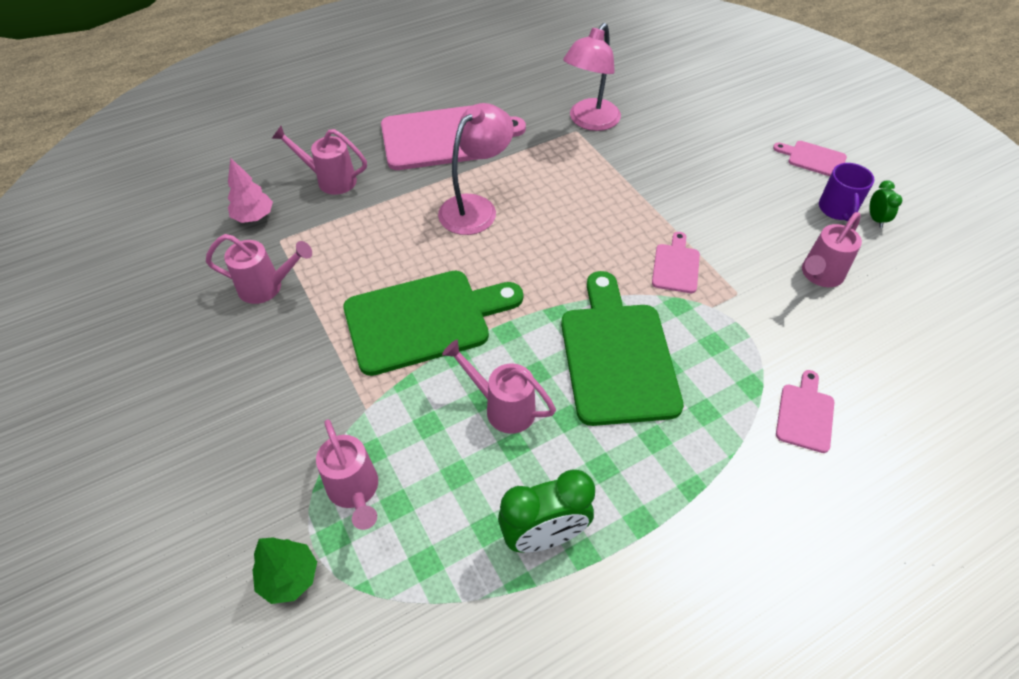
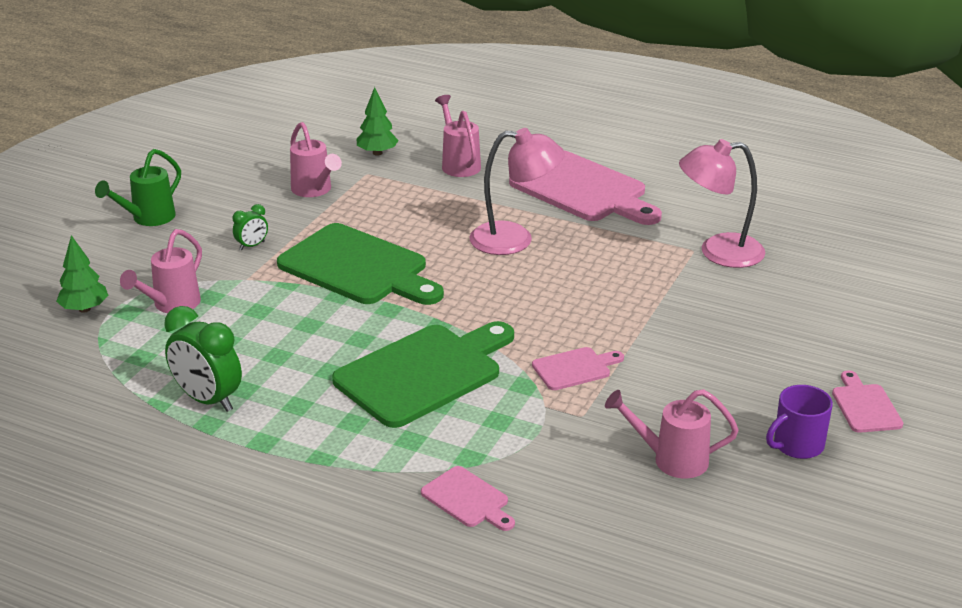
camera: 55 degrees right, 20 degrees down
(172, 438) = (148, 219): none -> green watering can
(254, 217) = (377, 153): pink tree -> green tree
(502, 407) = (308, 337): pink watering can -> none
(805, 414) = (467, 499): pink cutting board -> pink cutting board turned 60 degrees clockwise
(876, 219) = (817, 477): green clock -> green clock (252, 246)

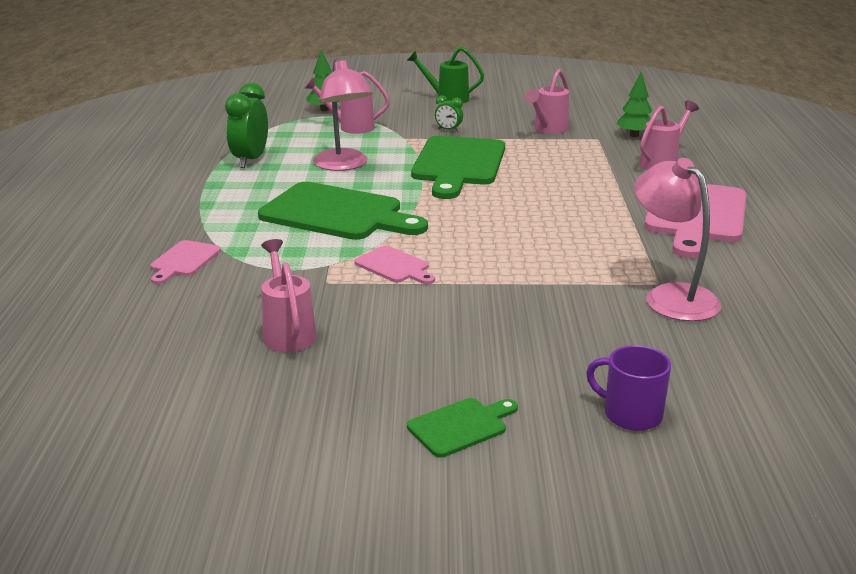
camera: 65 degrees right, 5 degrees down
(515, 240) = (569, 206): pink lamp -> pink lamp (344, 165)
(797, 445) = (356, 394): purple mug -> purple mug (630, 414)
(865, 406) = (461, 426): pink cutting board -> green cutting board

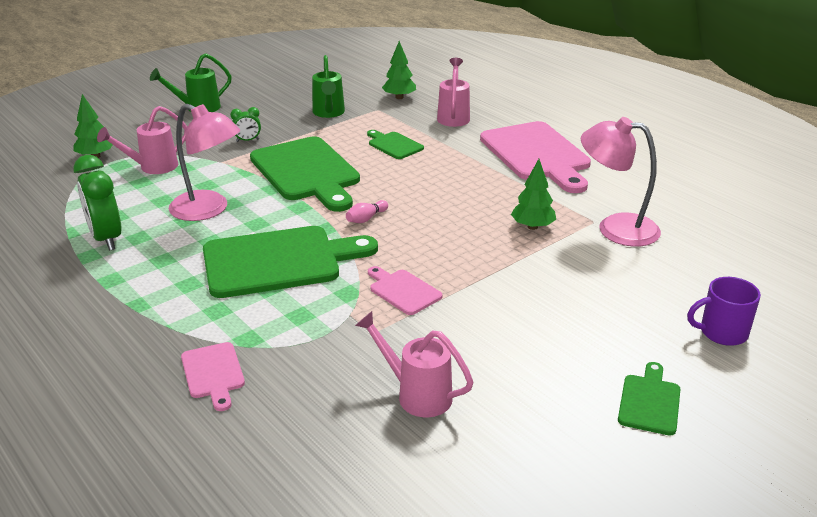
camera: 40 degrees left, 5 degrees up
(394, 266) = (403, 291): pink cutting board -> pink cutting board turned 135 degrees counterclockwise
(450, 210) = (366, 219): none -> pink bowling pin
(548, 130) = (328, 113): pink watering can -> green watering can
(566, 168) = (394, 145): none -> green cutting board
(588, 265) = (532, 226): none -> green tree

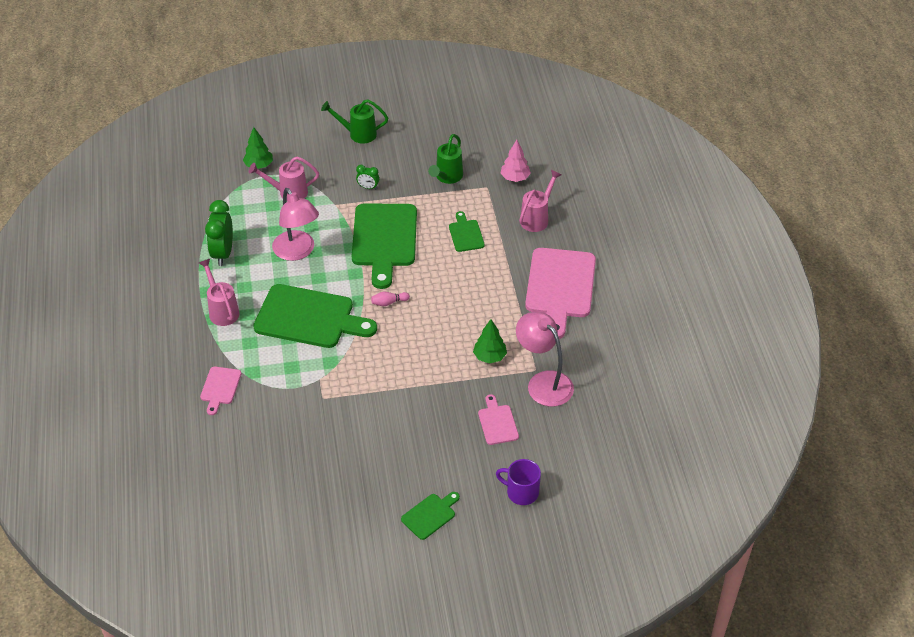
camera: 30 degrees right, 15 degrees up
(399, 97) = (515, 178): green tree -> pink tree
(403, 291) = (363, 374): pink cutting board -> pink cutting board (497, 423)
(416, 394) = (312, 451): pink watering can -> pink watering can (222, 310)

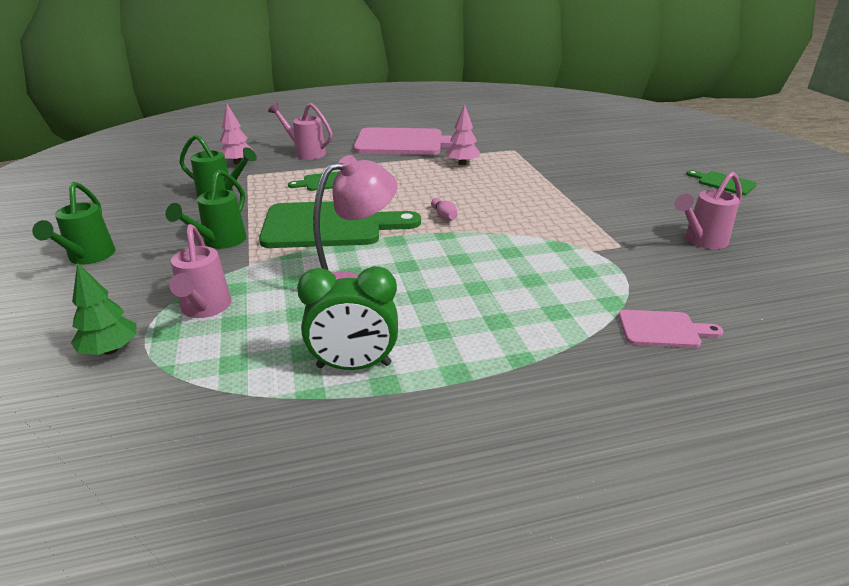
camera: 95 degrees left, 15 degrees down
(222, 310) = (497, 348): pink watering can -> pink watering can (701, 241)
(309, 318) = (487, 266): green cutting board -> none
(368, 187) = (220, 242): green clock -> green watering can
(489, 357) = (506, 166): green tree -> none
(497, 423) = (588, 161): pink cutting board -> none
(499, 325) = (462, 163): none -> pink tree
(521, 492) = (658, 151): purple mug -> none
(543, 382) = (527, 146): pink lamp -> none

